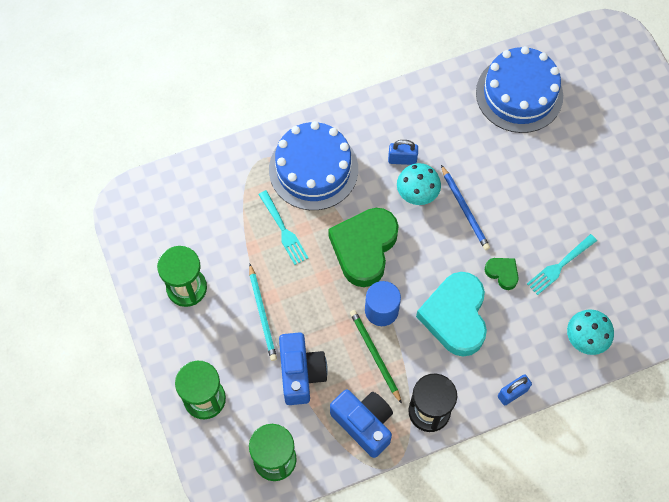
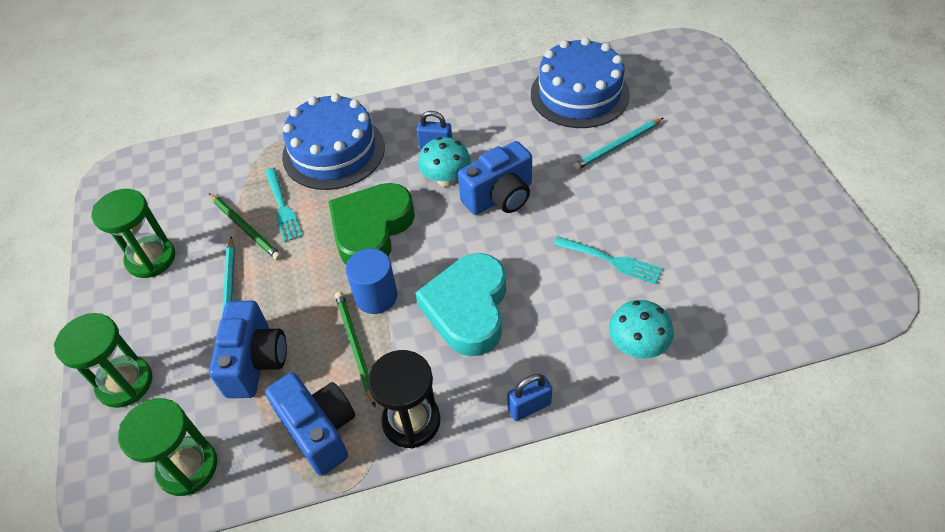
camera: 10 degrees right, 15 degrees down
(258, 253) = (245, 228): none -> green pencil
(465, 209) = (500, 197): blue pencil -> blue camera
(502, 273) = (535, 265): green heart -> none
(556, 151) = (617, 146): none -> turquoise pencil
(560, 265) = (610, 260): turquoise fork -> turquoise fork turned 120 degrees counterclockwise

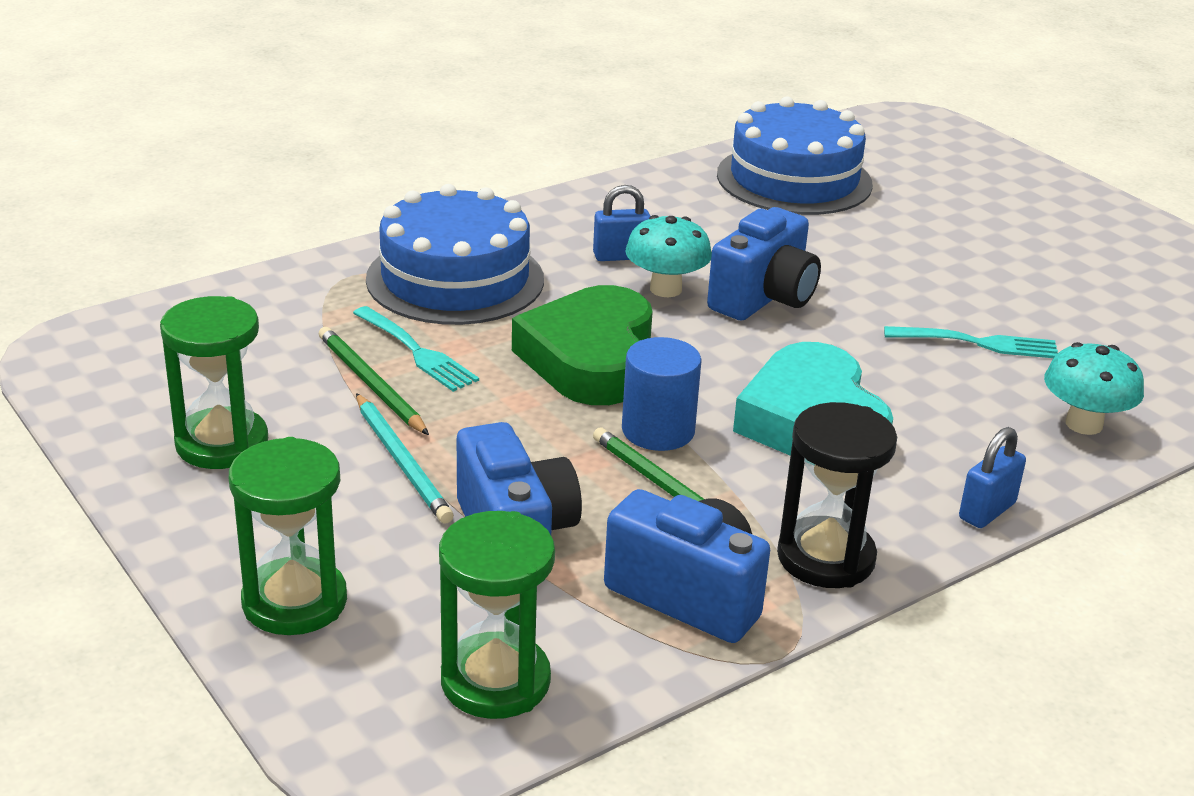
camera: 25 degrees left, 20 degrees down
(245, 228) = (370, 384): green pencil -> green pencil turned 150 degrees counterclockwise
(617, 146) = (891, 227): turquoise pencil -> none

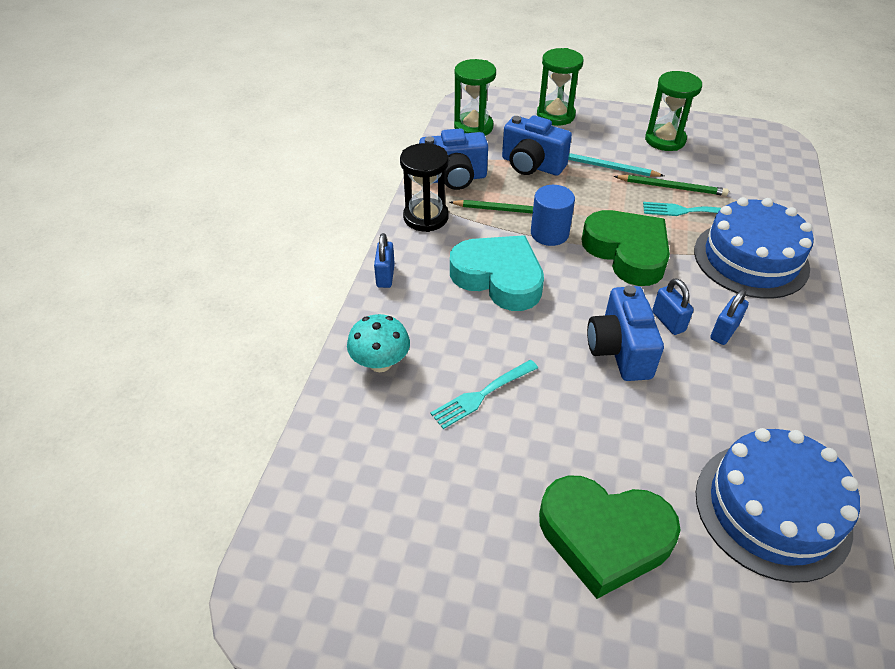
camera: 140 degrees right, 15 degrees up
(665, 289) = (668, 321): turquoise mushroom -> blue padlock
(966, 229) = (604, 537): none -> green heart

